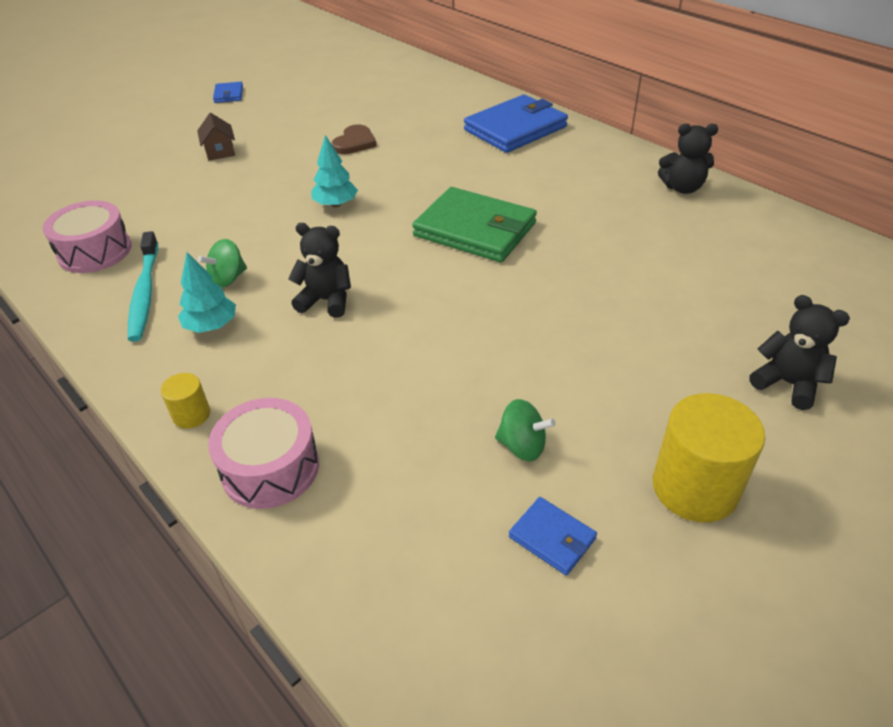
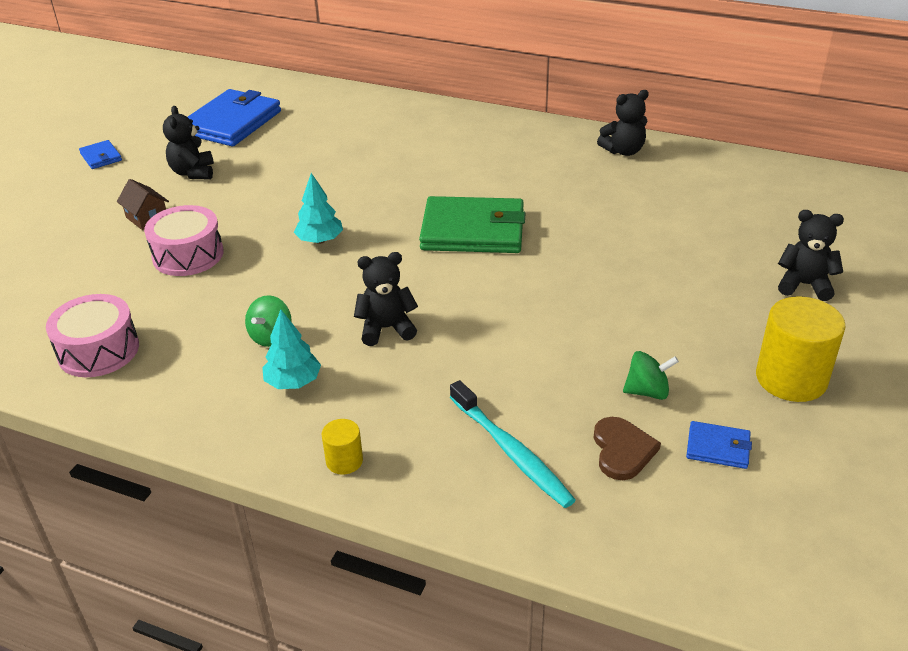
camera: 25 degrees left, 5 degrees down
(145, 292) = (194, 373): turquoise toothbrush -> turquoise toothbrush (511, 451)
(270, 468) = (455, 477): pink drum -> pink drum (188, 255)
(284, 122) = (193, 173): none -> black teddy bear
(354, 142) = (288, 177): brown heart -> brown heart (622, 450)
(515, 128) = (437, 129): blue wallet -> blue wallet (232, 122)

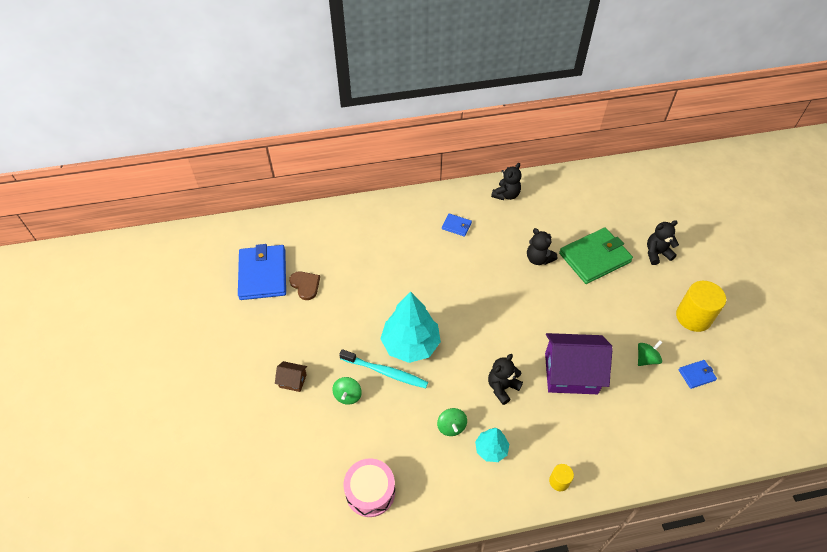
camera: 35 degrees left, 15 degrees up
(101, 157) = (206, 346): blue wallet -> blue wallet (456, 226)
(188, 255) = (348, 395): pink drum -> green spinning top
(193, 173) = (282, 329): black teddy bear -> black teddy bear (538, 259)
(320, 240) = (411, 344): turquoise tree -> turquoise tree, size x1.92
(473, 230) = (483, 294): green wallet -> green wallet (594, 257)
(504, 356) = (571, 373): none -> purple house
(511, 451) = (622, 429): turquoise toothbrush -> turquoise toothbrush (385, 372)
(622, 450) = (663, 400): brown heart -> brown heart (305, 285)

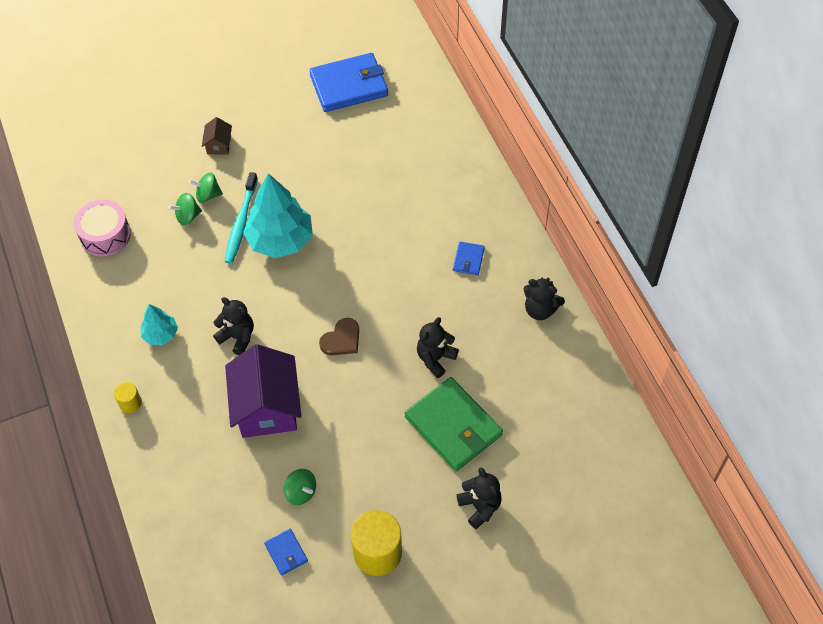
camera: 80 degrees right, 5 degrees up
(305, 285) = (342, 127): brown heart -> brown heart (341, 339)
(451, 427) = (183, 294): green spinning top -> green spinning top (187, 216)

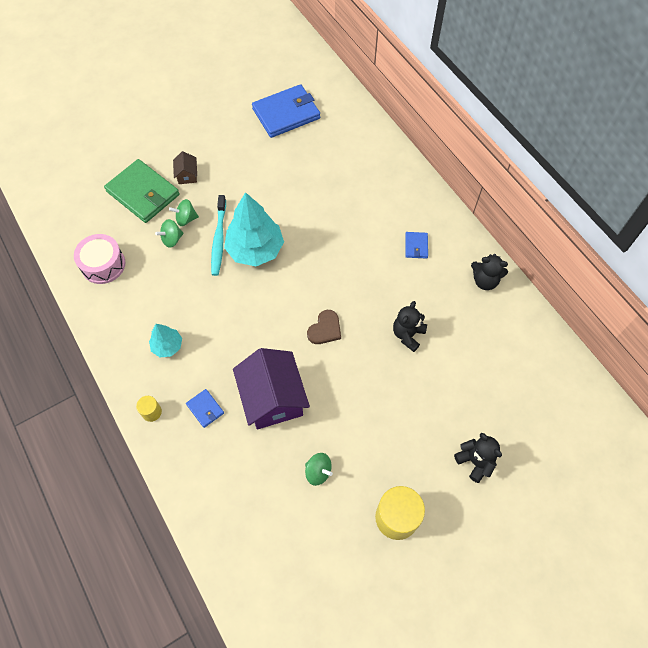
camera: 10 degrees left, 5 degrees up
(237, 337) = (235, 339): black teddy bear -> none
(286, 553) = (316, 530): blue wallet -> blue wallet (205, 409)
(453, 426) = (436, 392): green wallet -> green wallet (143, 193)

